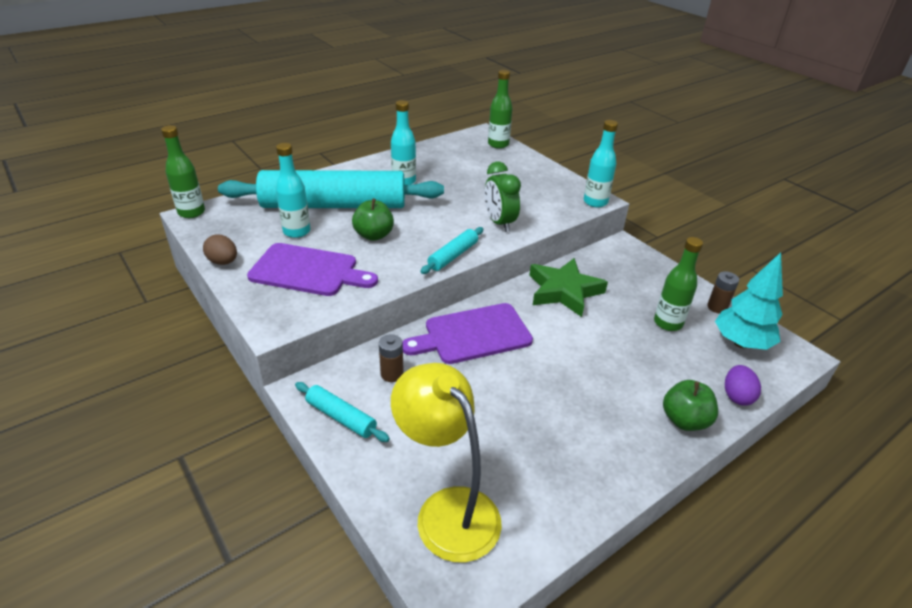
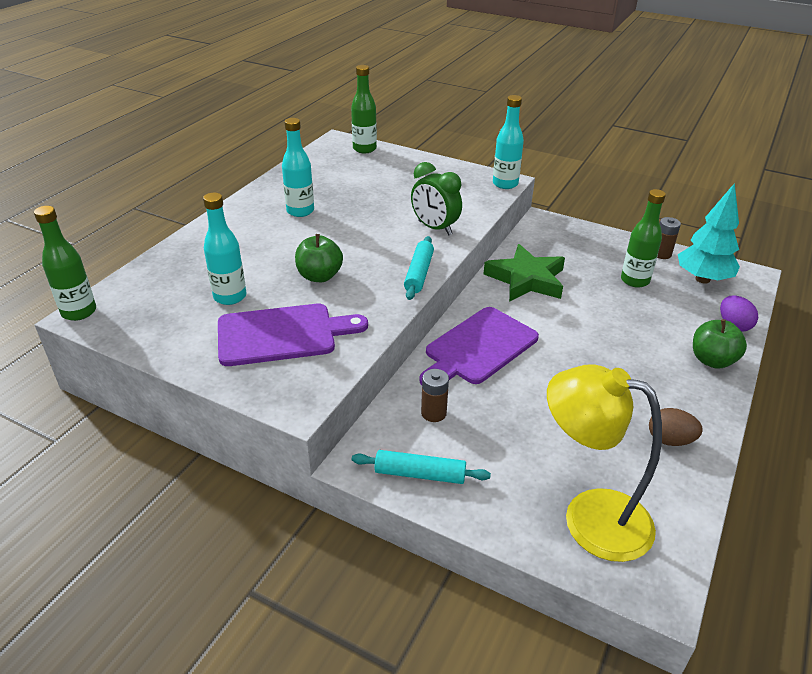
camera: 25 degrees left, 0 degrees up
(223, 262) = (174, 355): brown egg -> brown egg (669, 440)
(334, 205) = (247, 257): turquoise rolling pin -> none

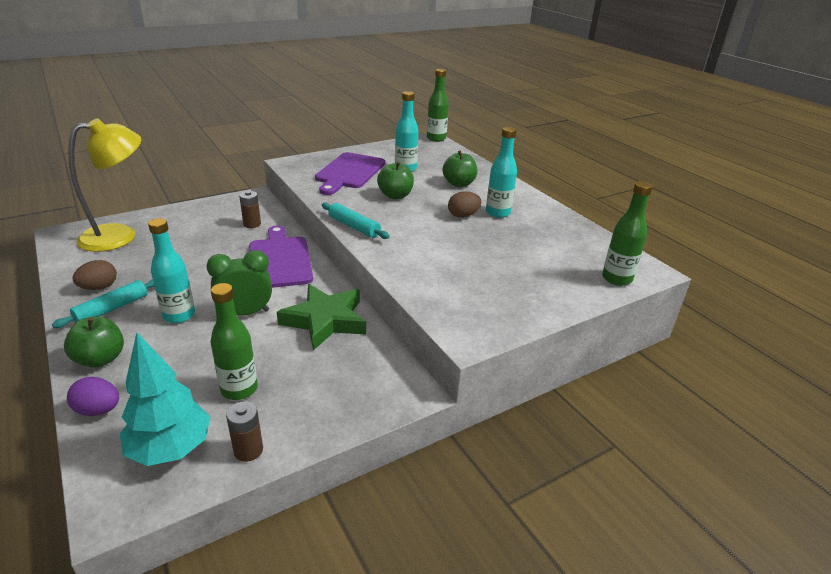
camera: 120 degrees right, 5 degrees down
(245, 249) = (459, 184): none -> green apple
(326, 226) = (463, 216): none -> brown egg
(420, 474) = (222, 207): turquoise rolling pin -> turquoise rolling pin (112, 309)
(435, 228) = (410, 256): green clock -> green clock (245, 313)
(505, 184) = (459, 334): turquoise bottle -> turquoise bottle (179, 315)

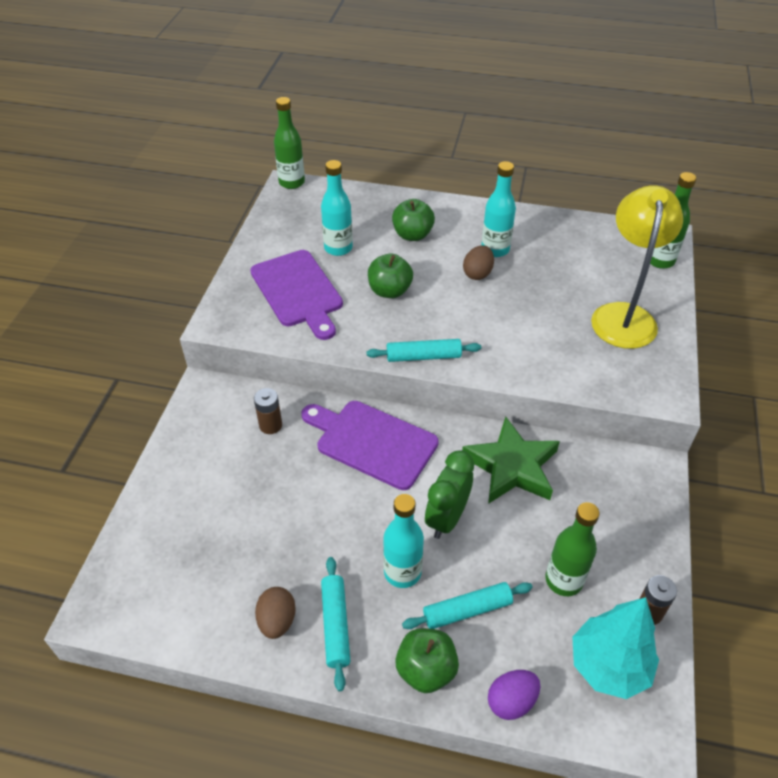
camera: 45 degrees left, 15 degrees up
(120, 235) = (167, 555): yellow lamp -> yellow lamp (624, 315)
(169, 355) = (467, 610): none -> turquoise rolling pin

